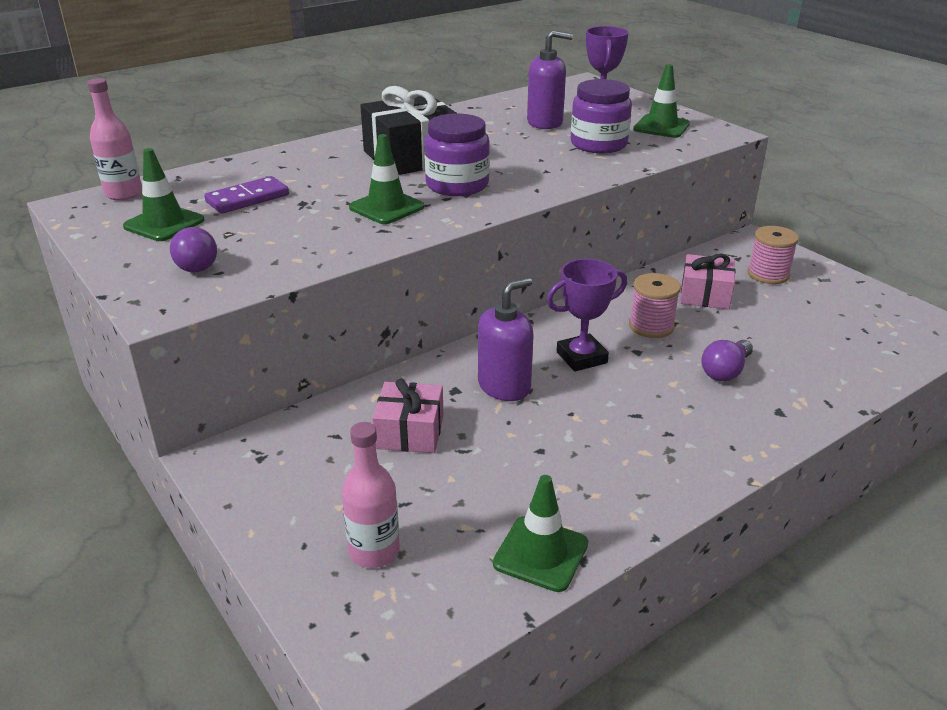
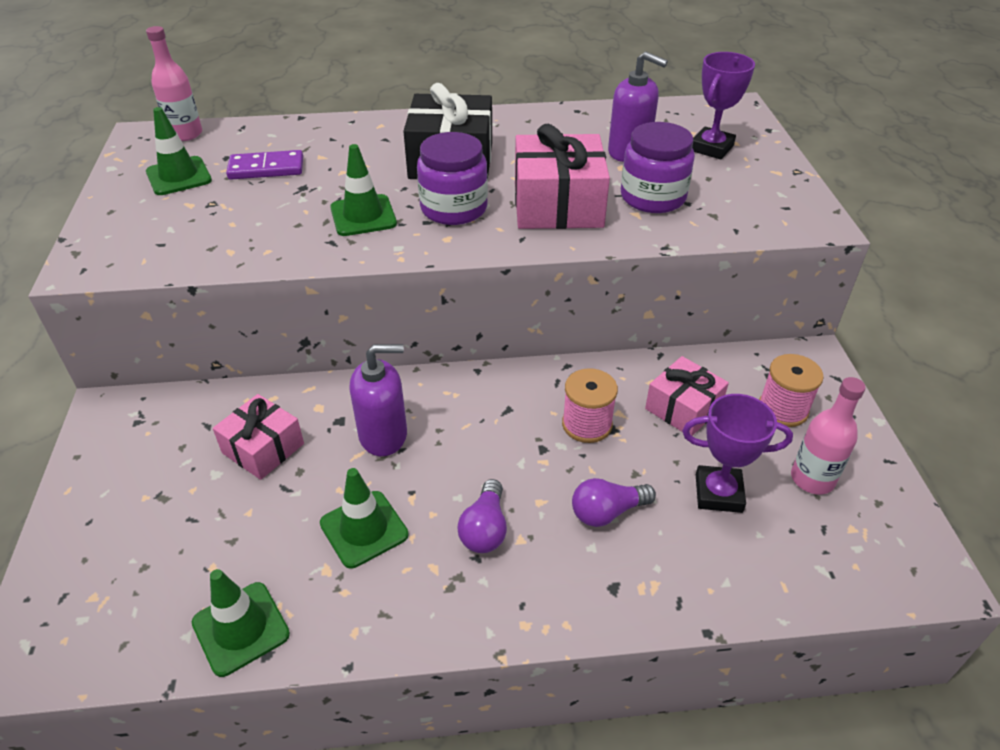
camera: 30 degrees right, 10 degrees up
(196, 263) = (155, 228): purple light bulb -> purple light bulb (485, 529)
(374, 551) = (127, 554): pink bottle -> pink bottle (812, 479)
(536, 164) = (558, 205): none -> pink gift
(581, 357) = (483, 433): purple trophy -> purple trophy (718, 493)
(661, 127) = (751, 192): green traffic cone -> green traffic cone (364, 529)

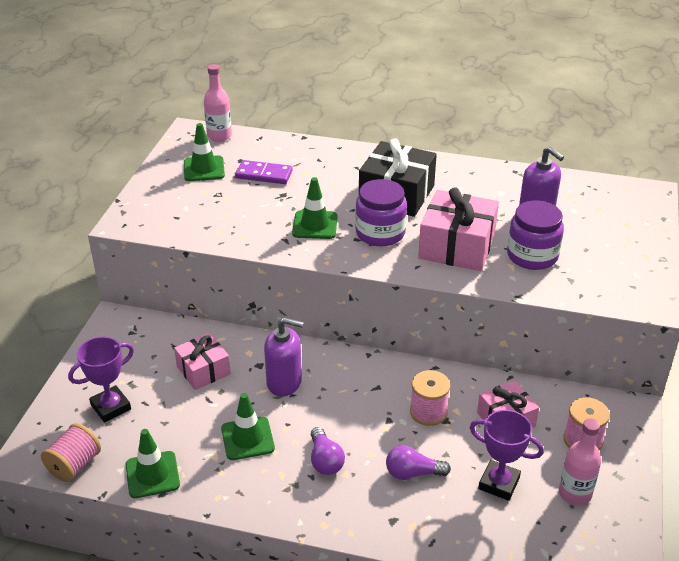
camera: 20 degrees right, 5 degrees down
(107, 652) = (74, 465): none -> pink spool
(485, 529) = (325, 460): purple light bulb -> purple light bulb turned 45 degrees counterclockwise
(711, 148) = (604, 225): purple trophy -> purple trophy (111, 407)

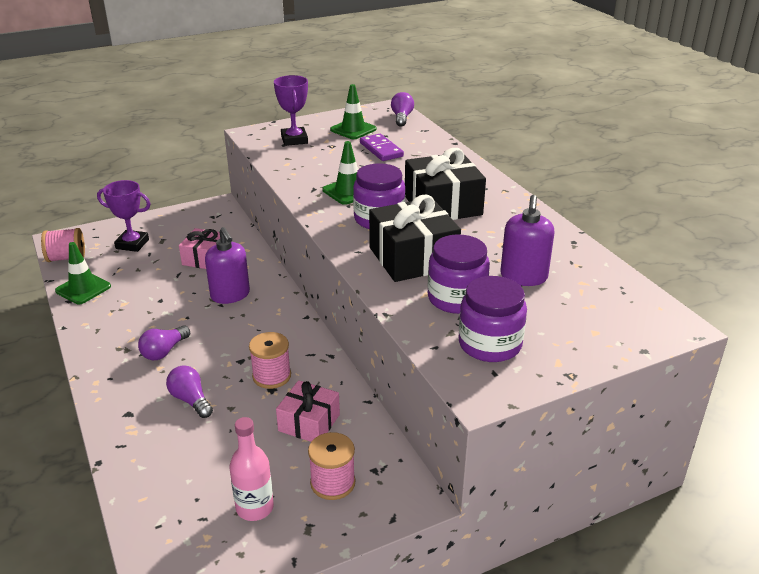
camera: 50 degrees right, 5 degrees down
(219, 136) = (401, 118): pink bottle -> purple light bulb
(247, 438) = (154, 308): green traffic cone -> none
(457, 246) = (413, 258): pink gift -> black gift
(499, 483) = (223, 453): purple trophy -> purple trophy (294, 140)
(600, 271) = (490, 344): none -> purple jar

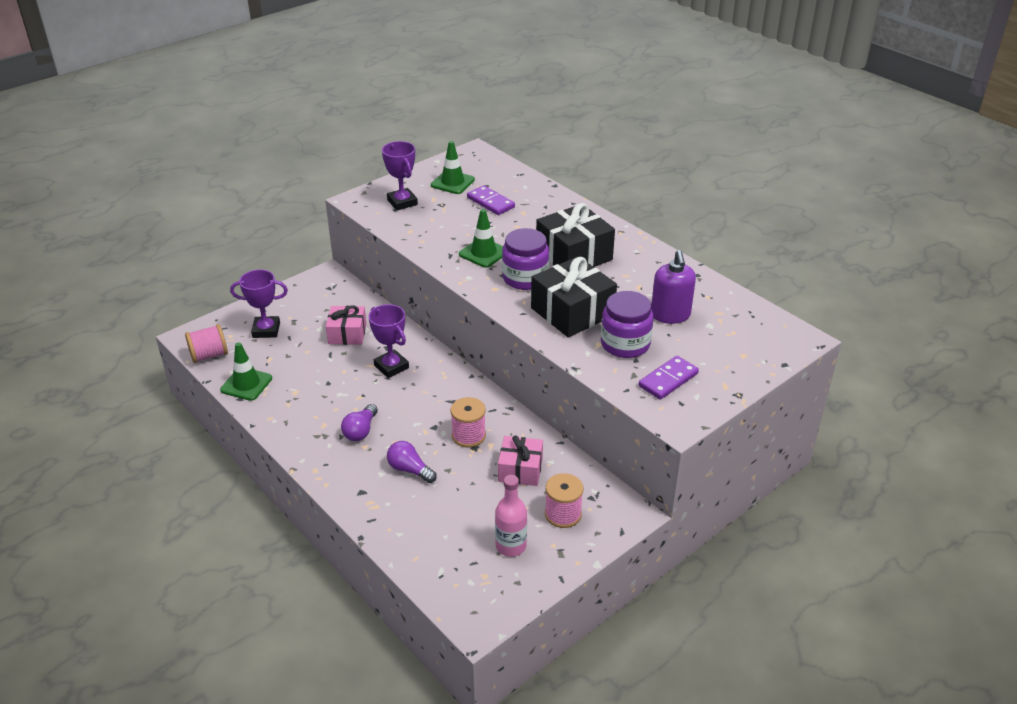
camera: 15 degrees left, 5 degrees up
(230, 295) = (391, 367): purple soap dispenser -> purple trophy
(401, 118) = (492, 162): purple light bulb -> none
(490, 344) = (668, 380): purple jar -> purple domino

